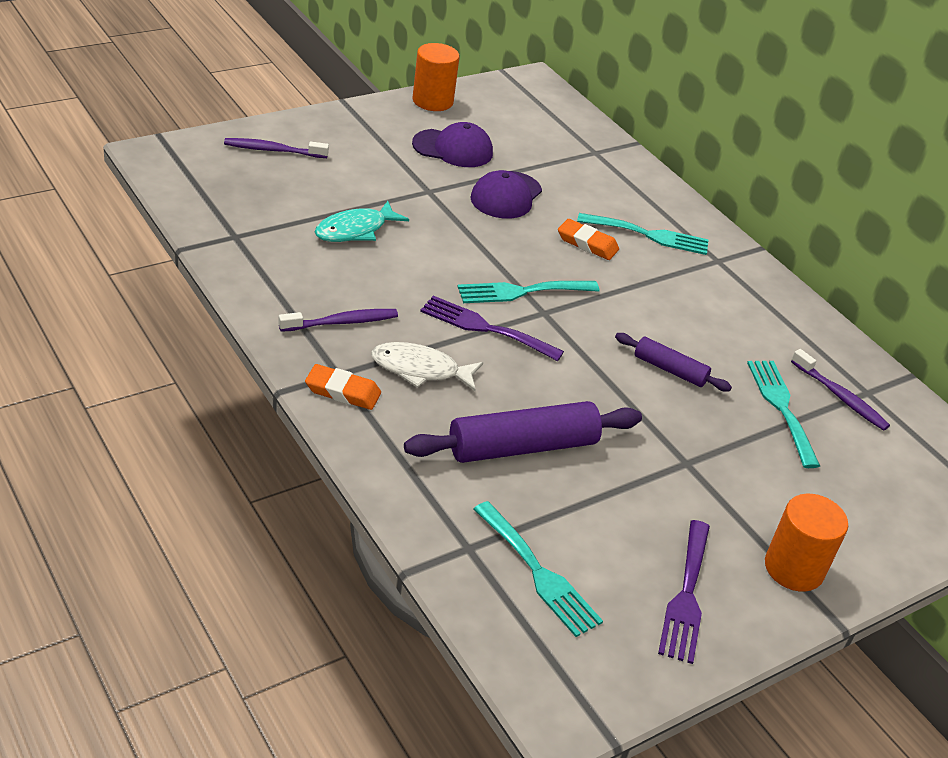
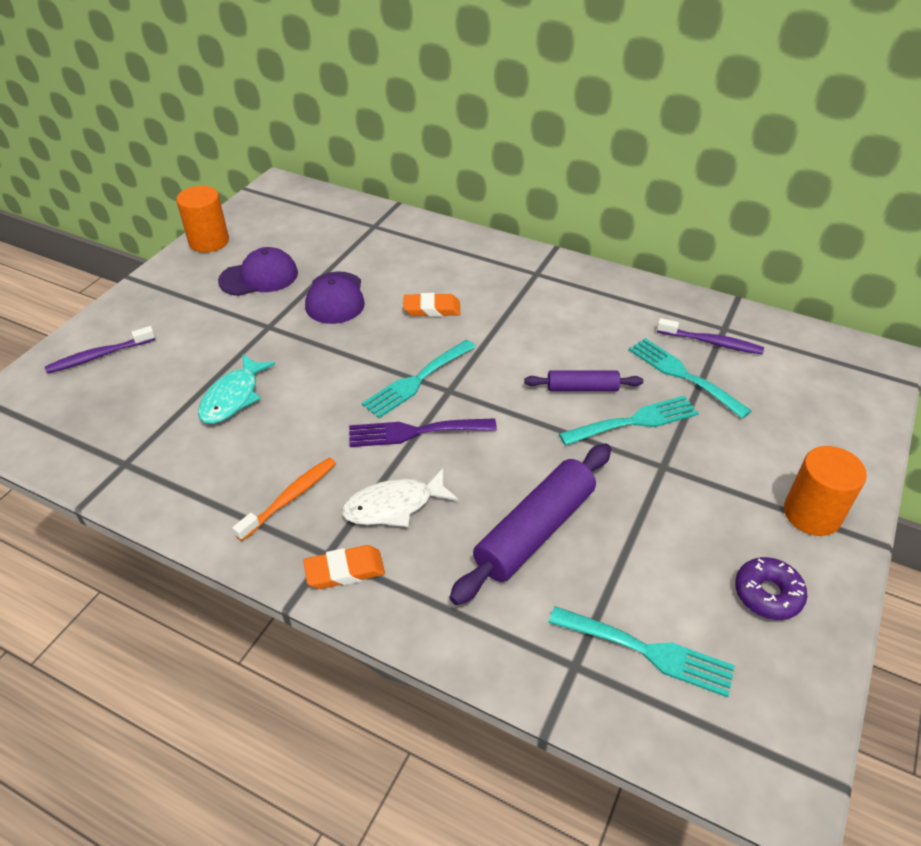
camera: 25 degrees left, 5 degrees up
(342, 322) = (290, 498): purple toothbrush -> orange toothbrush
(649, 235) = (471, 277): turquoise fork -> turquoise fork (635, 421)
(686, 596) = (767, 594): purple fork -> purple donut

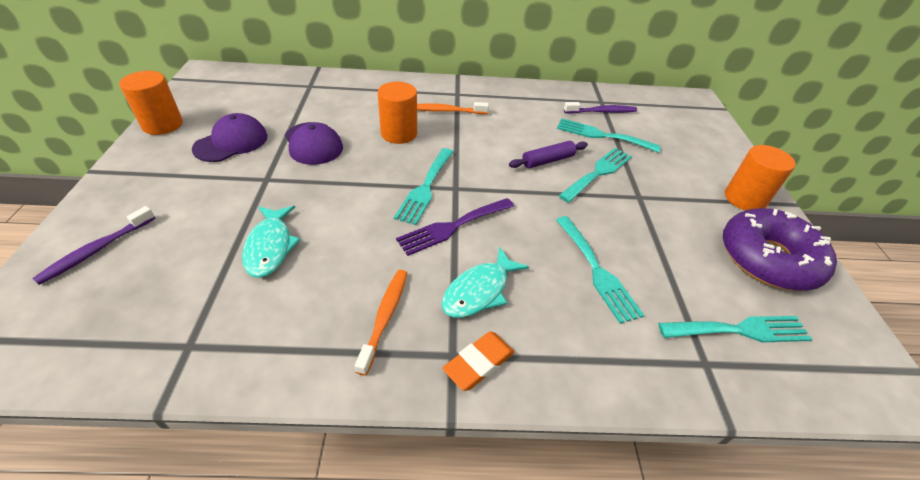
camera: 30 degrees left, 0 degrees up
(394, 506) = (479, 291): white fish -> turquoise fish
(432, 309) = (399, 133): orange eraser -> orange cylinder
(506, 293) = (446, 111): none -> orange toothbrush
(535, 531) = (597, 271): purple rolling pin -> turquoise fork
(767, 594) = (768, 259): purple donut -> purple donut, size x1.93

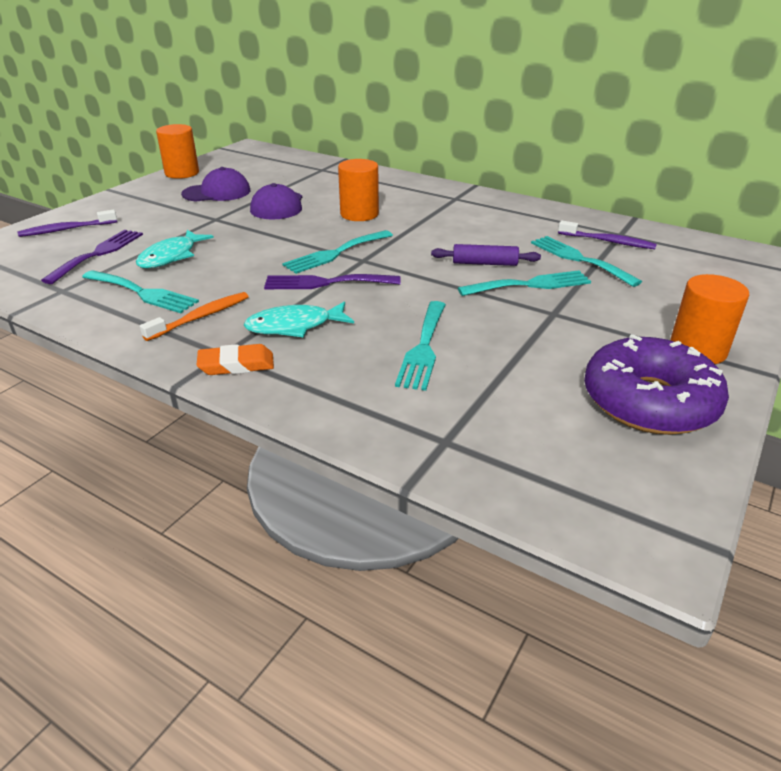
camera: 35 degrees right, 10 degrees down
(179, 273) = (98, 254): none -> purple fork
(446, 111) = (427, 208): orange toothbrush -> none
(740, 330) = (522, 435): turquoise fork -> turquoise fork (143, 293)

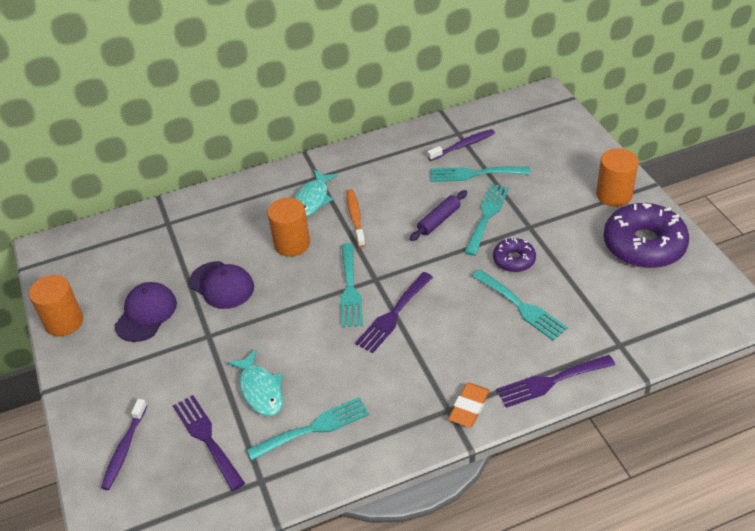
camera: 50 degrees left, 10 degrees up
(201, 317) = (385, 404): orange toothbrush -> orange toothbrush (355, 217)
(294, 326) = (442, 358): turquoise fish -> turquoise fish (312, 200)
(325, 406) = (550, 382): none -> purple fork
(488, 320) = (514, 260): none -> purple donut

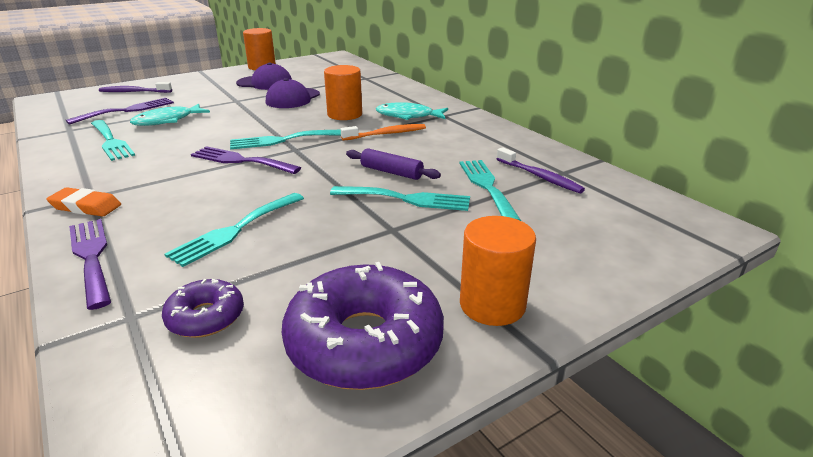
camera: 75 degrees right, 15 degrees down
(514, 260) = (324, 221): purple donut -> purple donut (205, 317)

